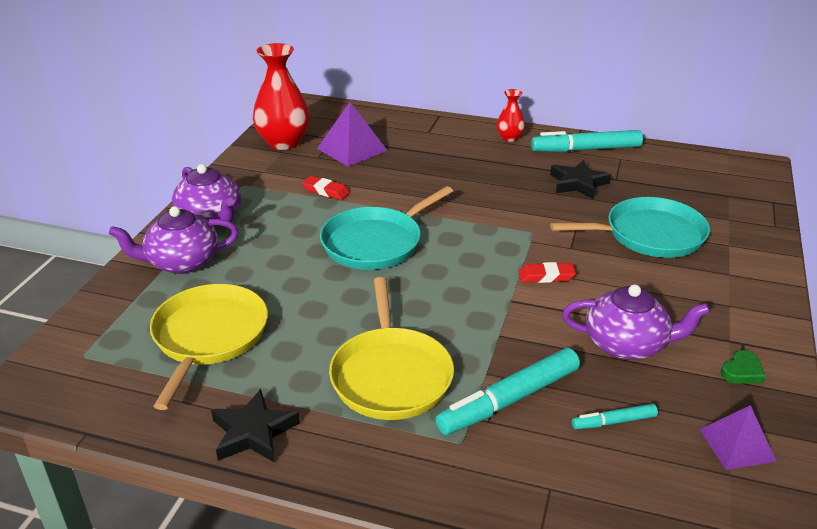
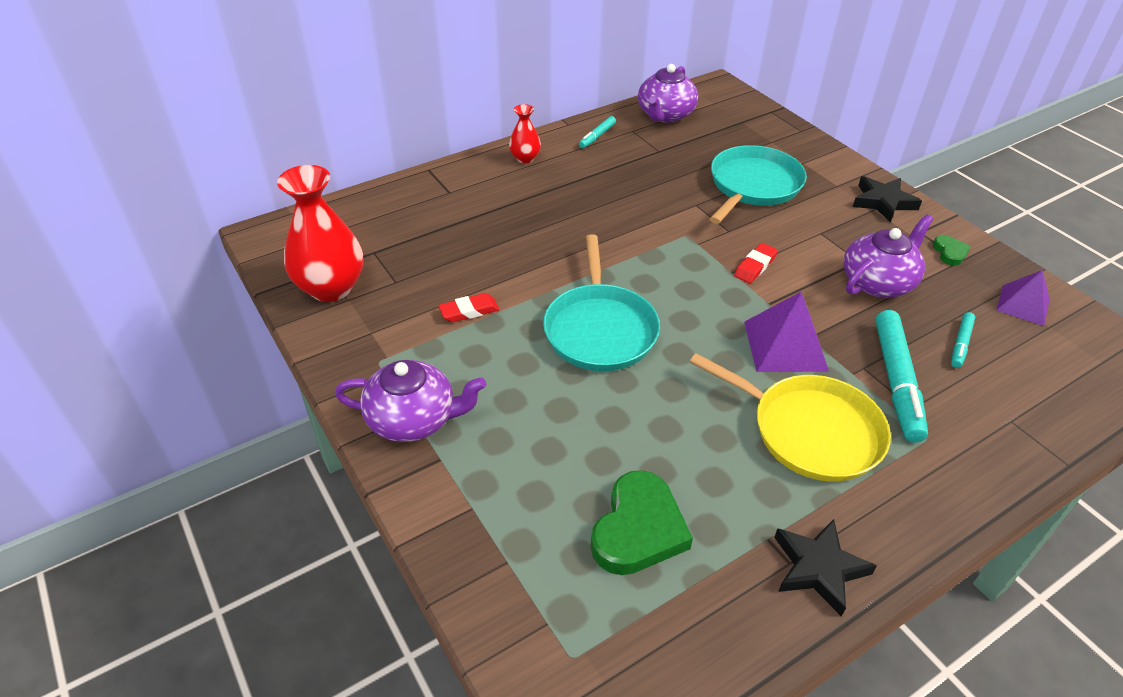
camera: 50 degrees left, 10 degrees up
(181, 262) = (476, 485): purple teapot -> purple teapot (665, 115)
(209, 337) = (638, 529): yellow pan -> green heart
(352, 149) = (413, 252): purple pyramid -> purple pyramid (785, 346)
(578, 183) = (642, 171): black star -> black star (883, 202)
(586, 149) = (597, 136): turquoise marker -> turquoise marker, size x0.50

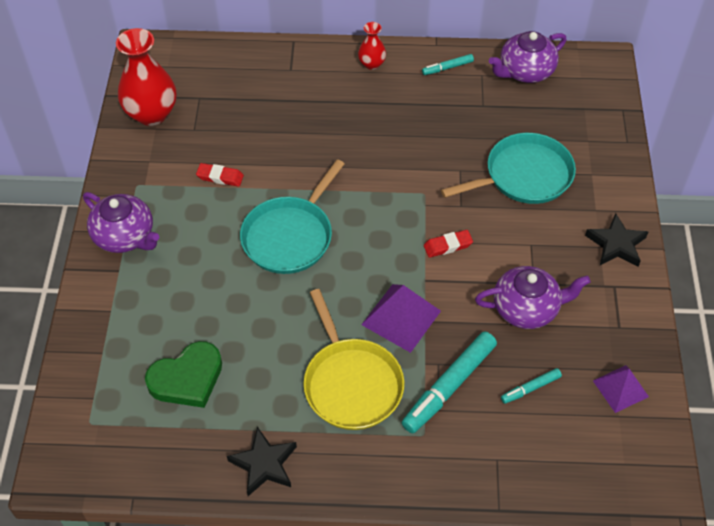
camera: 35 degrees right, 10 degrees up
(950, 252) = (616, 316): green heart -> none

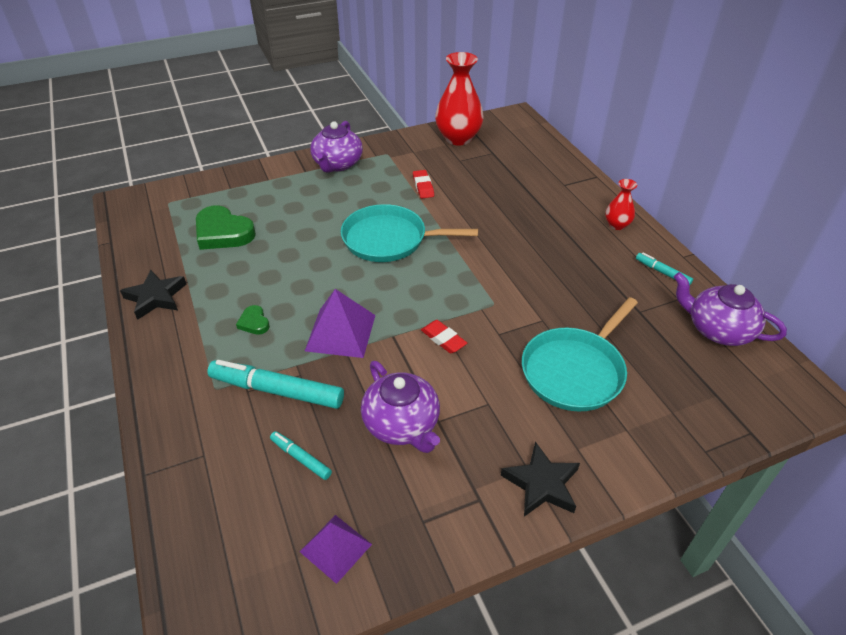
camera: 65 degrees right, 10 degrees down
(351, 383) = (254, 322): yellow pan -> green heart
(524, 176) = (575, 370): turquoise pan -> turquoise pan turned 90 degrees clockwise

